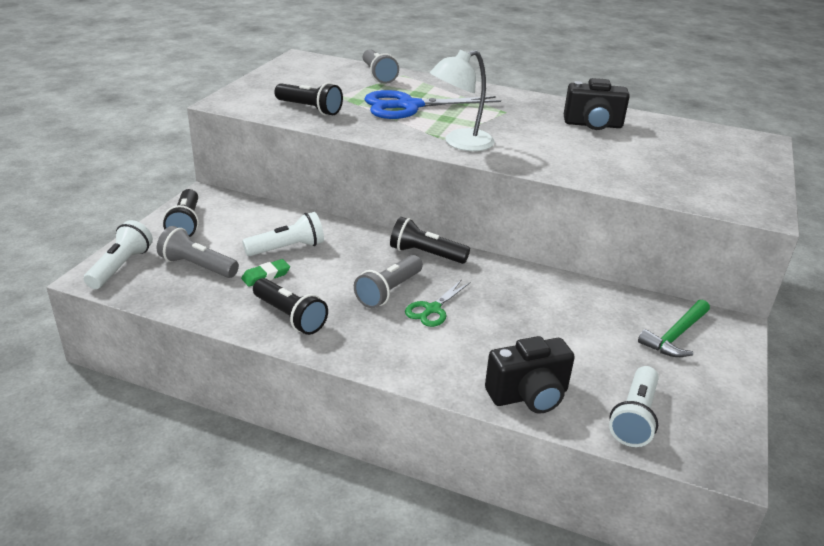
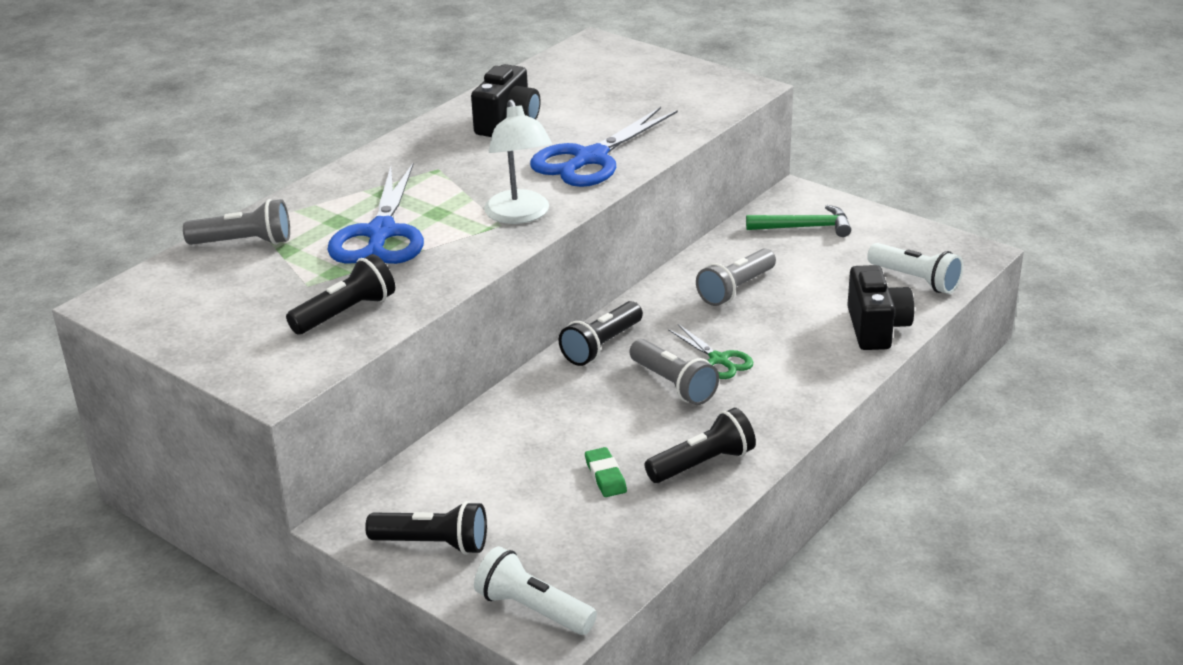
camera: 70 degrees left, 0 degrees up
(197, 266) = (559, 535): grey flashlight -> grey flashlight (736, 289)
(287, 248) = (544, 453): white flashlight -> none
(564, 158) = (590, 159): none -> blue scissors
(675, 335) = (804, 227): green hammer -> green hammer turned 60 degrees counterclockwise

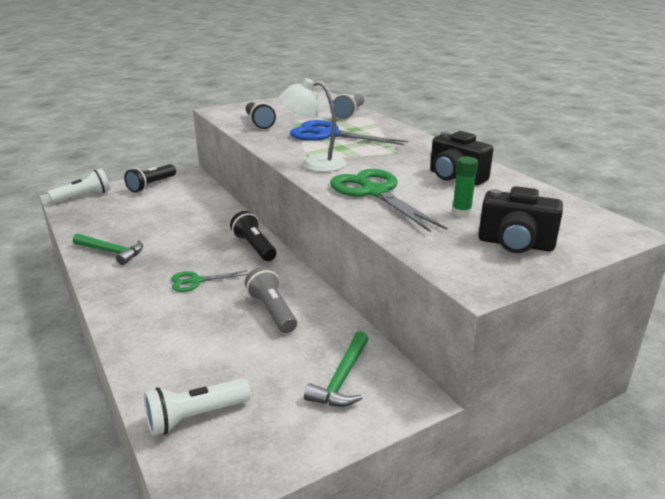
camera: 110 degrees right, 5 degrees down
(590, 159) = (375, 192): blue scissors -> green scissors
(605, 476) = (140, 225): green eraser -> none
(609, 109) = (461, 212): none -> green glue stick
(673, 385) = (190, 260): grey flashlight -> none
(703, 463) = (111, 252): black flashlight -> green hammer
(876, 328) = (153, 362): black camera -> black camera (515, 244)

